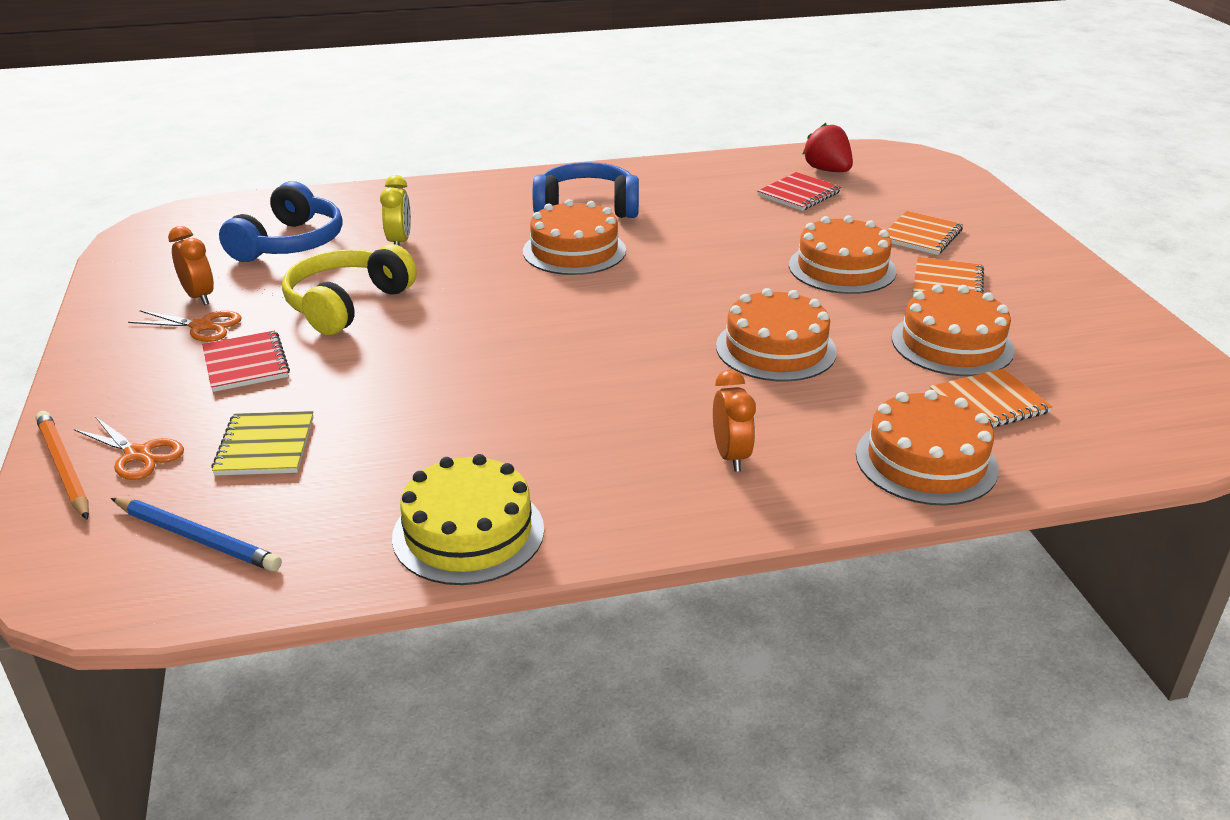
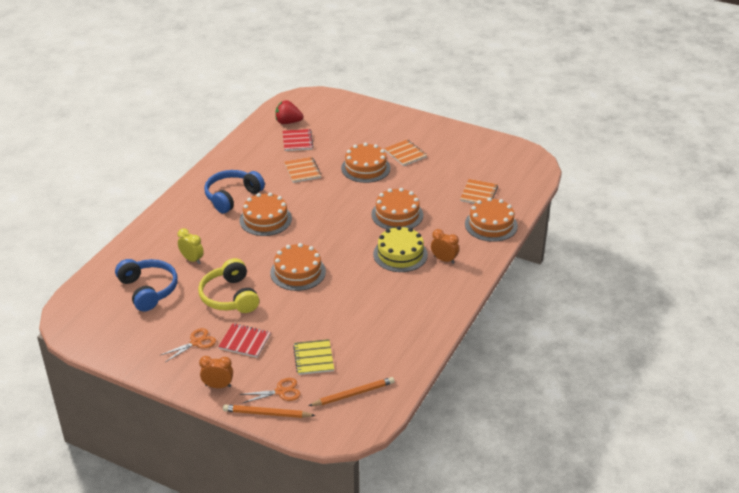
camera: 50 degrees left, 5 degrees up
(197, 538) = (353, 394): blue pencil -> orange pencil
(199, 297) = (166, 334): orange clock -> orange clock (218, 386)
(265, 446) = (313, 358): yellow notebook -> yellow notebook turned 45 degrees clockwise
(468, 533) = (419, 333): yellow cake -> yellow cake (400, 254)
(921, 235) = (367, 136): orange notebook -> orange notebook (302, 171)
(952, 344) = (441, 178): orange cake -> orange cake (298, 272)

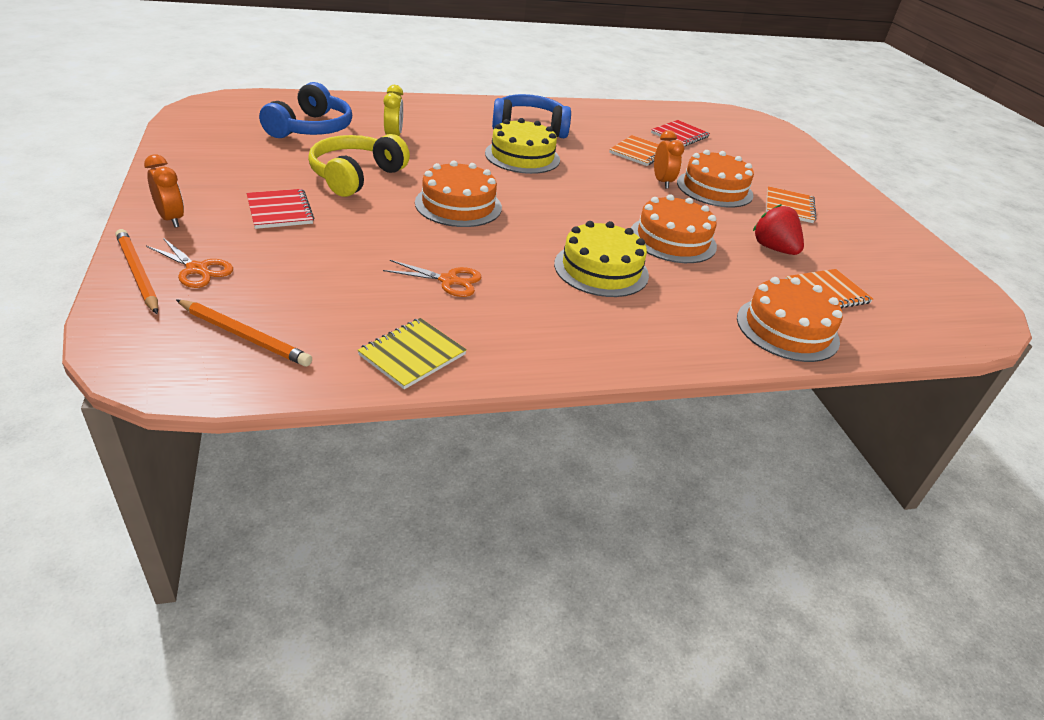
camera: 45 degrees right, 0 degrees up
(196, 342) = (246, 180): orange scissors -> orange scissors (449, 281)
(265, 219) = (522, 156): orange cake -> yellow cake
(288, 122) = (698, 121): red strawberry -> red strawberry (773, 249)
(313, 358) = (296, 272): yellow notebook -> yellow notebook (412, 355)
(444, 260) = (647, 312): orange clock -> orange clock (662, 182)

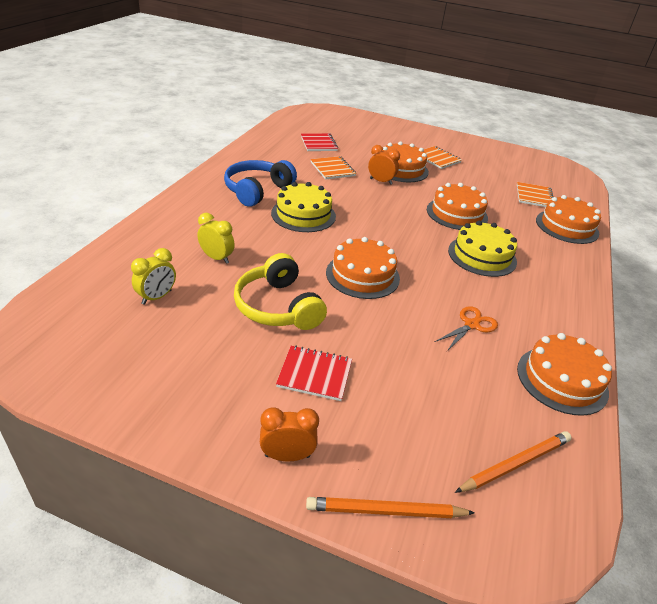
camera: 55 degrees left, 0 degrees up
(197, 269) = (396, 464): orange scissors -> none
(311, 128) = (157, 297): blue headphones -> yellow clock
(412, 355) = (562, 380): yellow notebook -> orange cake
(773, 249) = (482, 188): red strawberry -> none

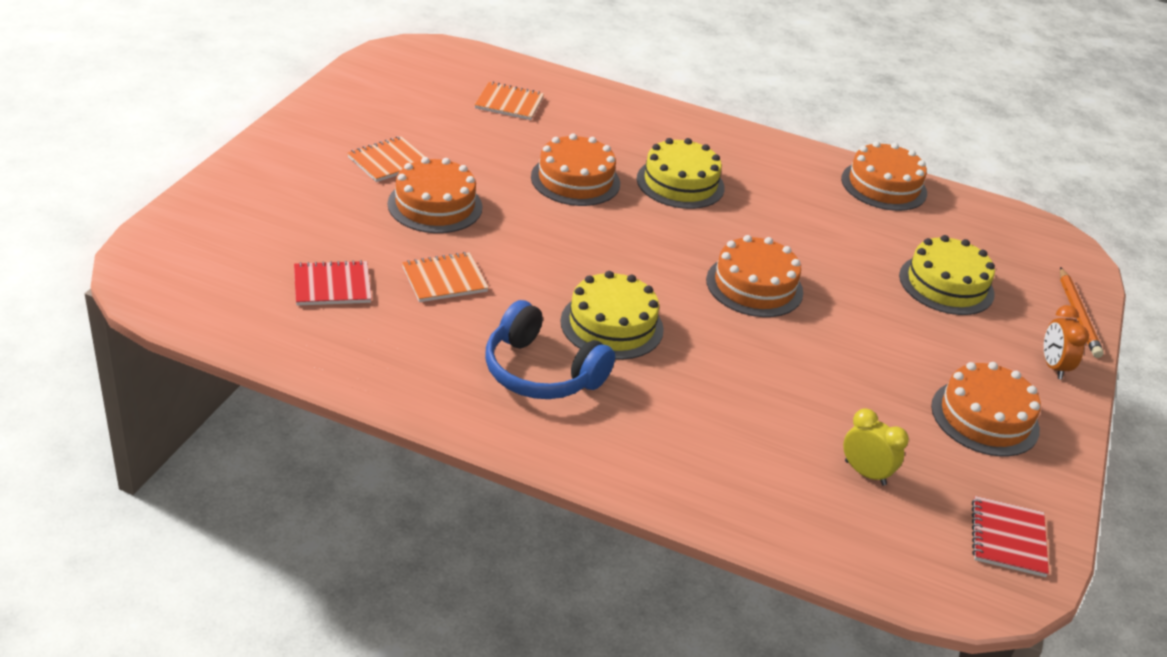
camera: 90 degrees left, 0 degrees up
(216, 258) = (757, 418): yellow clock -> none
(278, 307) = (844, 362): yellow headphones -> none
(314, 374) = (944, 341): red notebook -> red notebook (1008, 538)
(381, 181) = (484, 233): orange clock -> none
(405, 395) = (946, 285): none -> yellow cake
(471, 325) = (821, 221): orange scissors -> none
(515, 464) = (997, 238): orange pencil -> none
(567, 226) = (589, 101): orange cake -> orange cake (985, 417)

